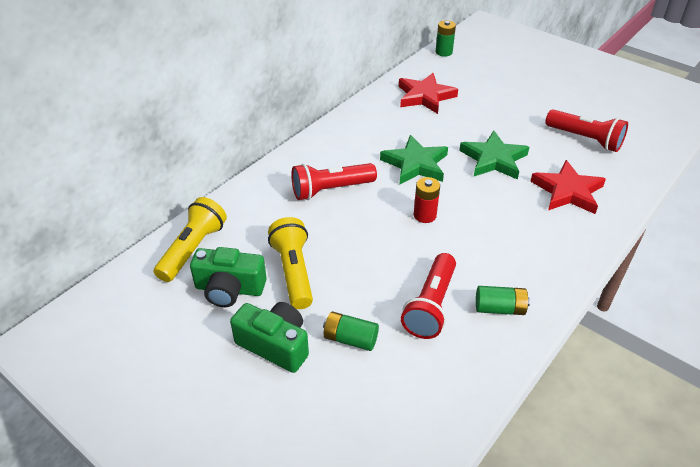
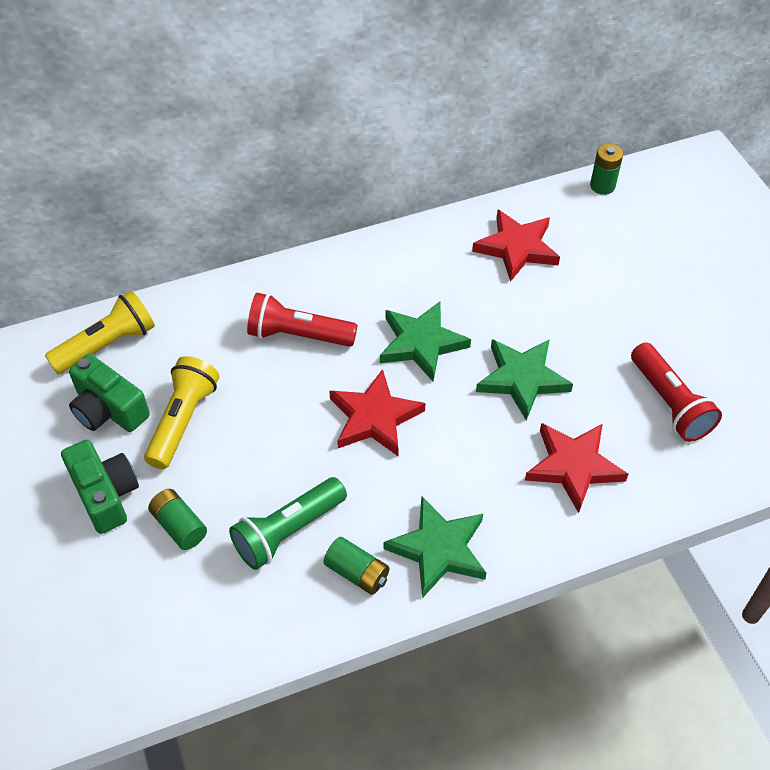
camera: 30 degrees right, 10 degrees up
(424, 215) = (374, 417): red battery -> red star
(430, 306) = (287, 531): red flashlight -> green flashlight
(536, 270) = (438, 549): none -> green star

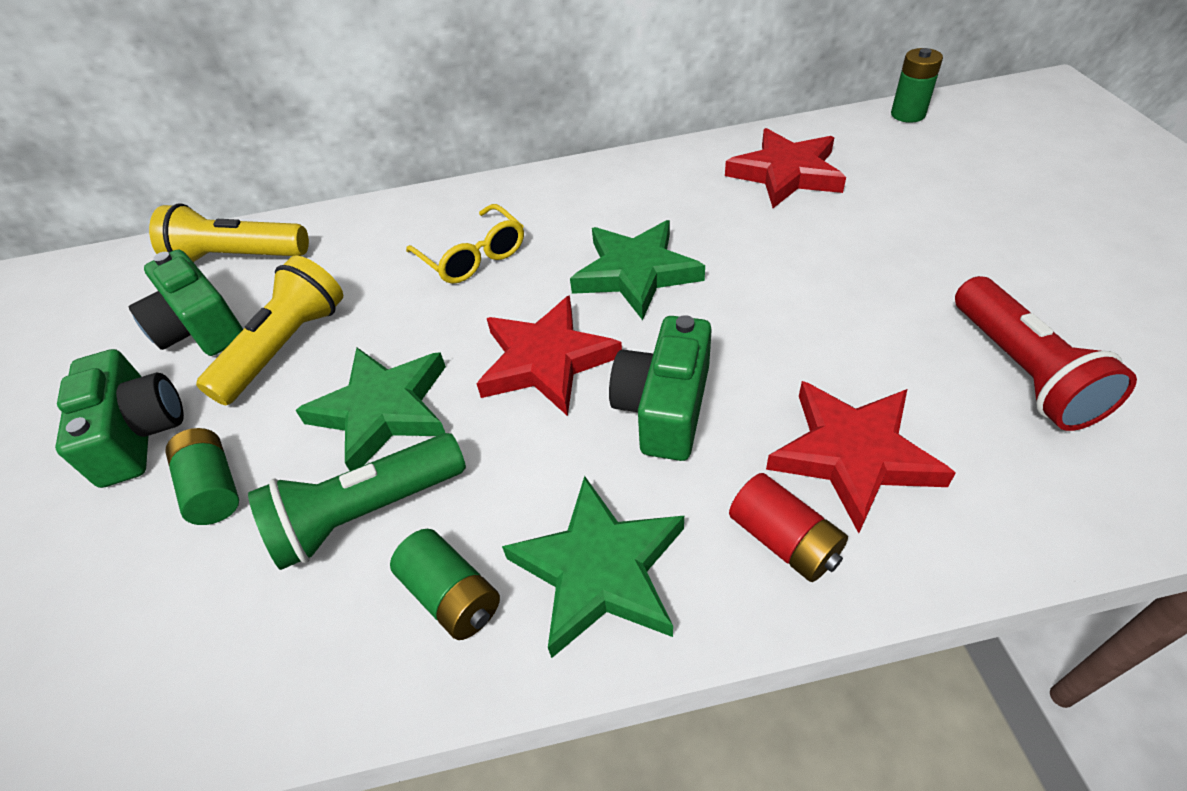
camera: 15 degrees right, 5 degrees down
(107, 344) = (238, 257): yellow flashlight -> yellow flashlight turned 150 degrees counterclockwise
(298, 335) = (473, 256): red flashlight -> yellow glasses
(458, 445) = (664, 407): none -> green camera
(522, 379) = (777, 324): green star -> green star (383, 411)
(538, 521) = (783, 540): none -> red battery

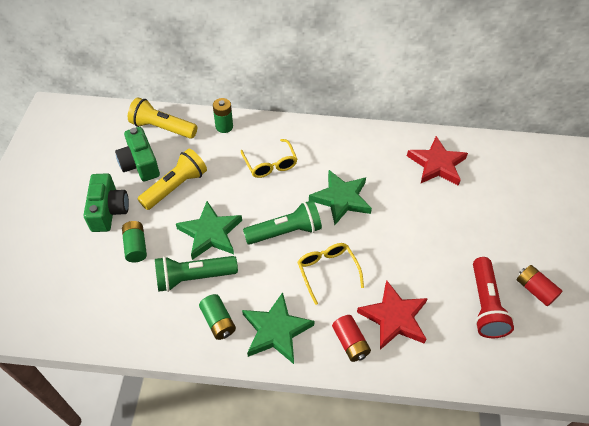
camera: 10 degrees right, 5 degrees up
(546, 360) = (285, 232): red star -> green flashlight
(664, 407) = (327, 271): green camera -> yellow glasses
(908, 114) = (517, 147): green battery -> green battery (224, 127)
(1097, 314) = (535, 290): none -> red battery

